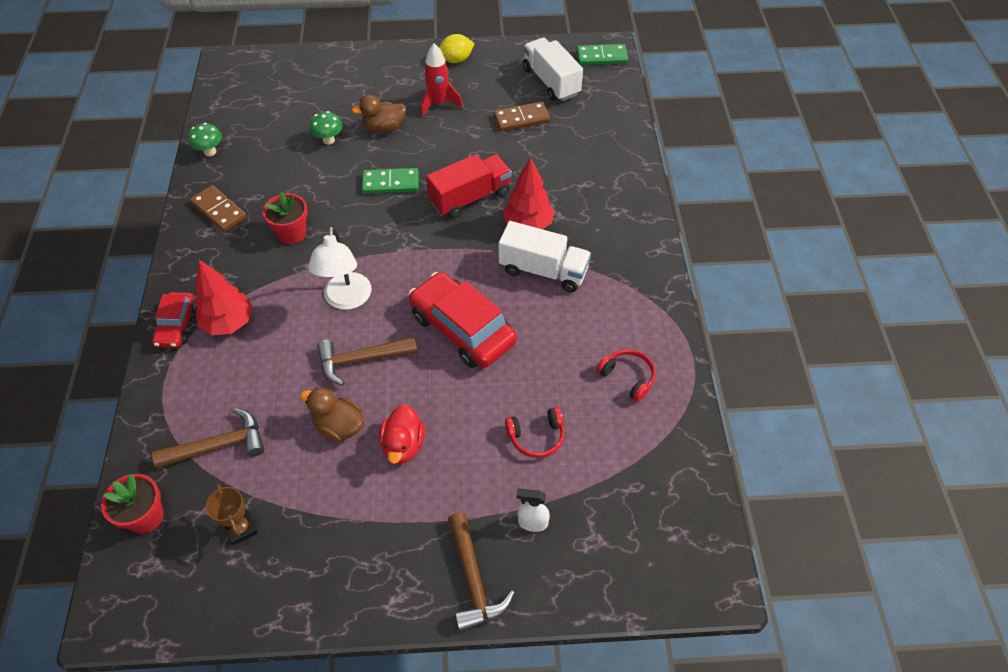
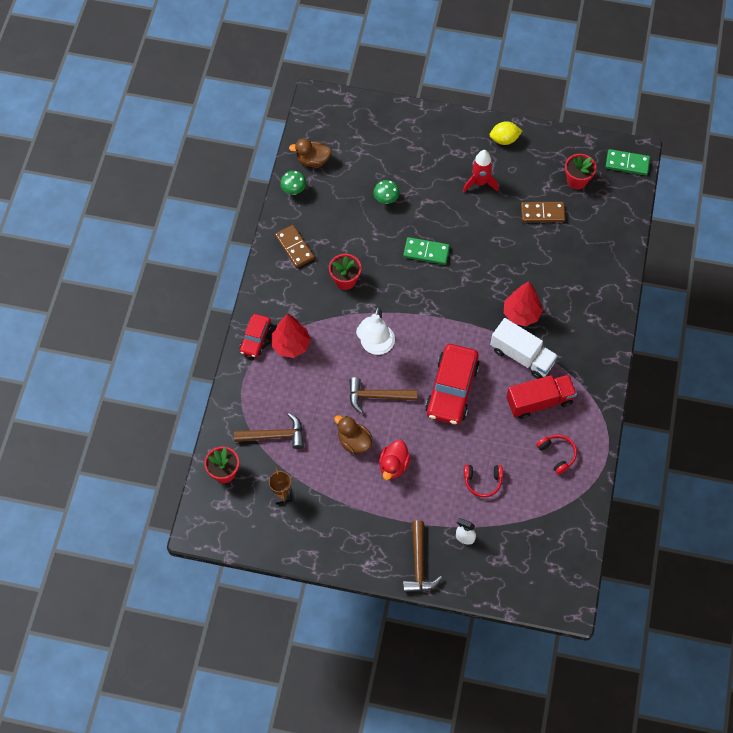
camera: 15 degrees right, 10 degrees up
(384, 128) = (431, 197): brown duck -> brown duck (312, 160)
(462, 329) = (452, 389): red car -> red car turned 135 degrees counterclockwise
(470, 198) = (483, 279): red truck -> red truck (539, 401)
(551, 82) = (577, 180): white truck -> red flower pot

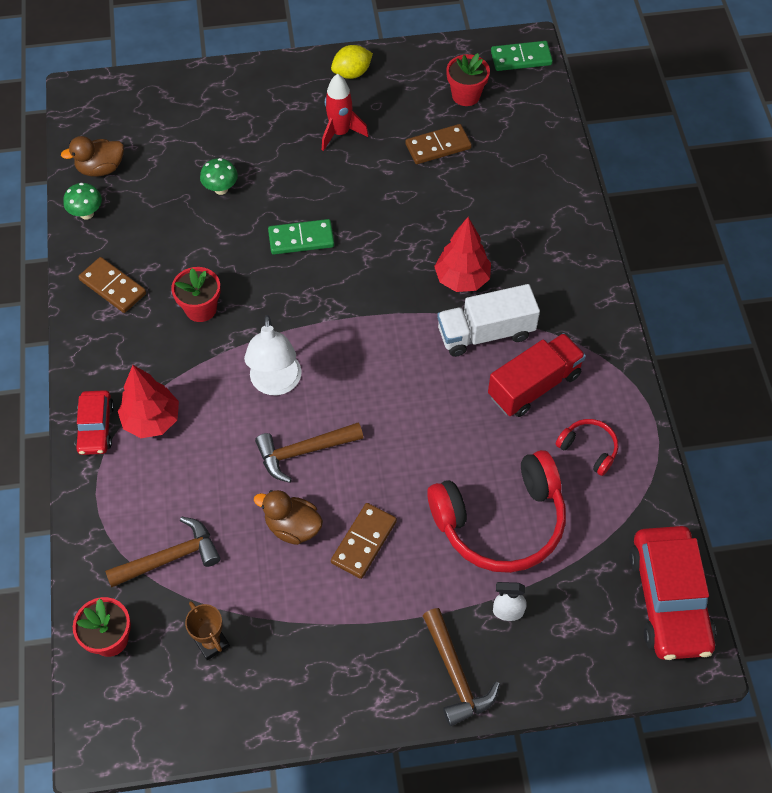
camera: 20 degrees left, 5 degrees down
(393, 465) = (363, 542): red duck -> brown domino
(452, 389) = (407, 408): red car -> red car (669, 599)
(482, 481) = (500, 521): red headphones -> red headphones, size x2.17
(522, 356) = (485, 333): white truck -> white truck turned 150 degrees clockwise

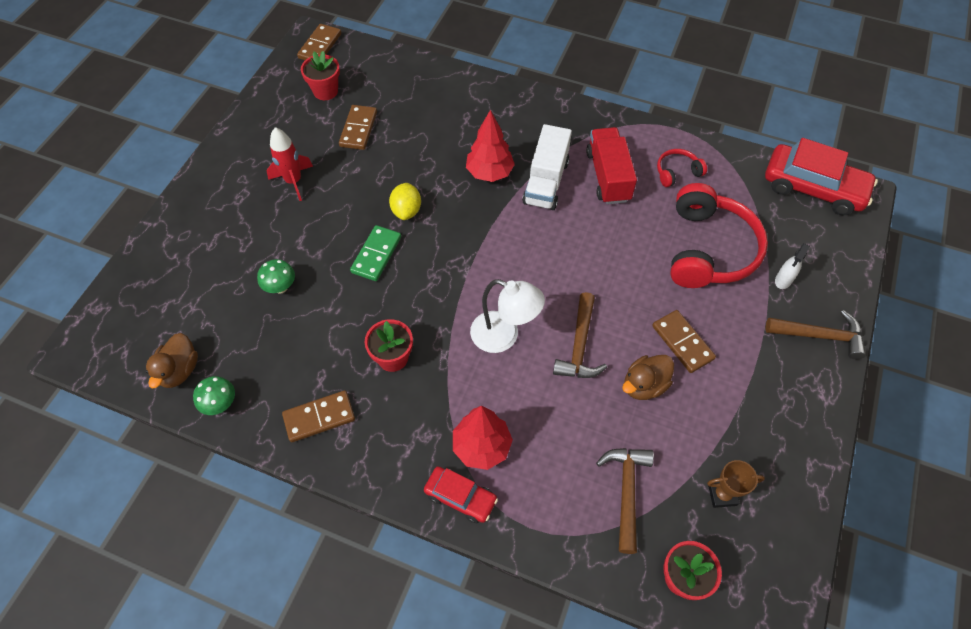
camera: 60 degrees left, 0 degrees up
(352, 73) = (241, 146): yellow lemon -> yellow lemon (406, 211)
(521, 58) = (320, 46): green domino -> brown domino

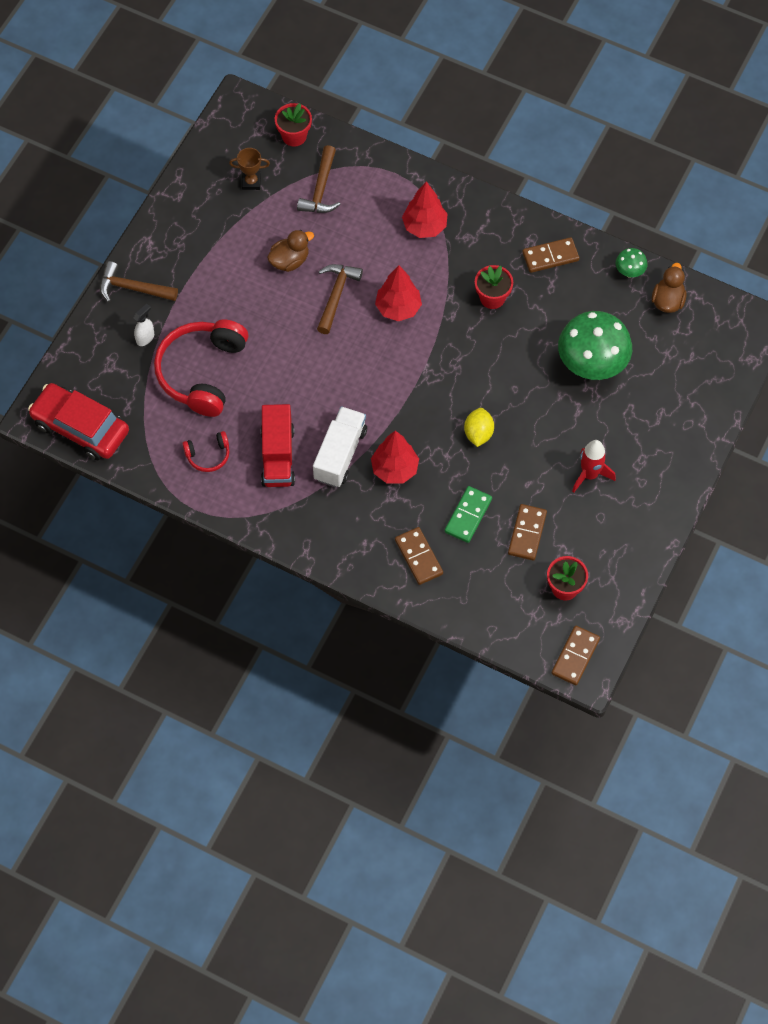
camera: 175 degrees left, 5 degrees up
(281, 287) = (591, 366): green mushroom -> green mushroom, size x2.26
(376, 254) = (507, 390): green domino -> green domino (468, 515)
(460, 497) = (443, 195): red car -> none
(504, 336) = (398, 308): white lamp -> red tree
(682, 342) = (249, 291): brown domino -> brown domino (419, 557)

